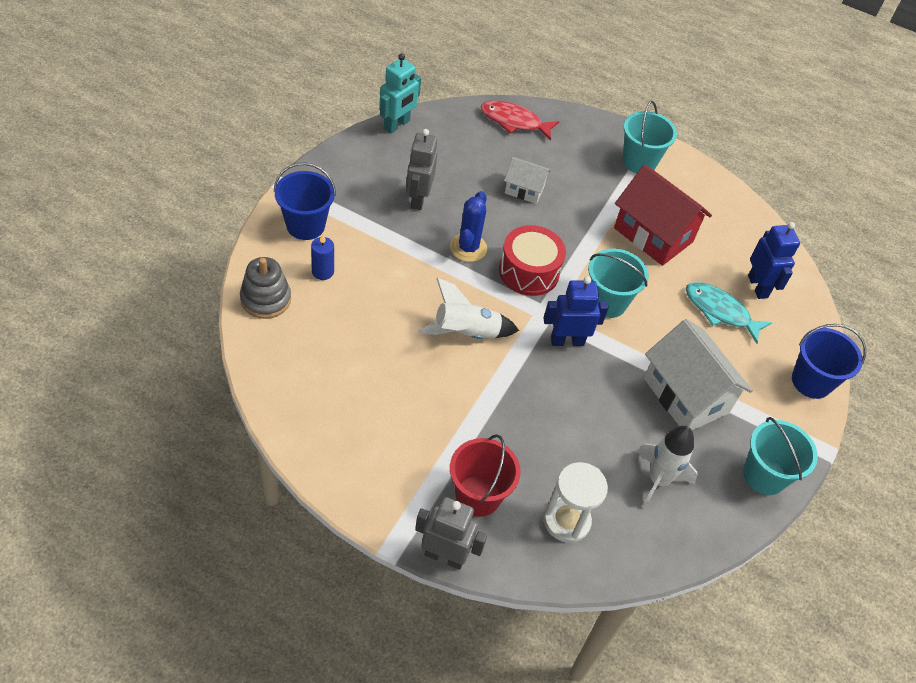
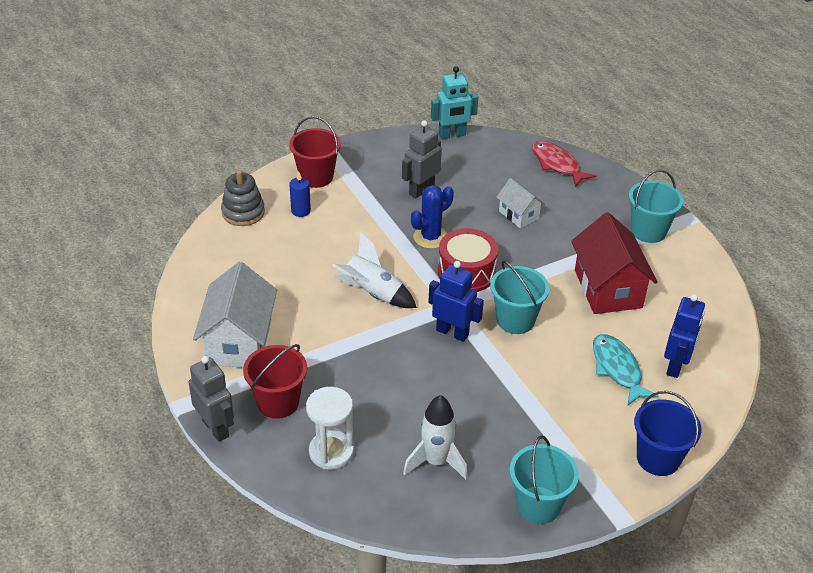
camera: 40 degrees right, 10 degrees down
(305, 225) = (316, 177): blue bucket -> red bucket
(685, 395) = (521, 415): white house -> white house (239, 342)

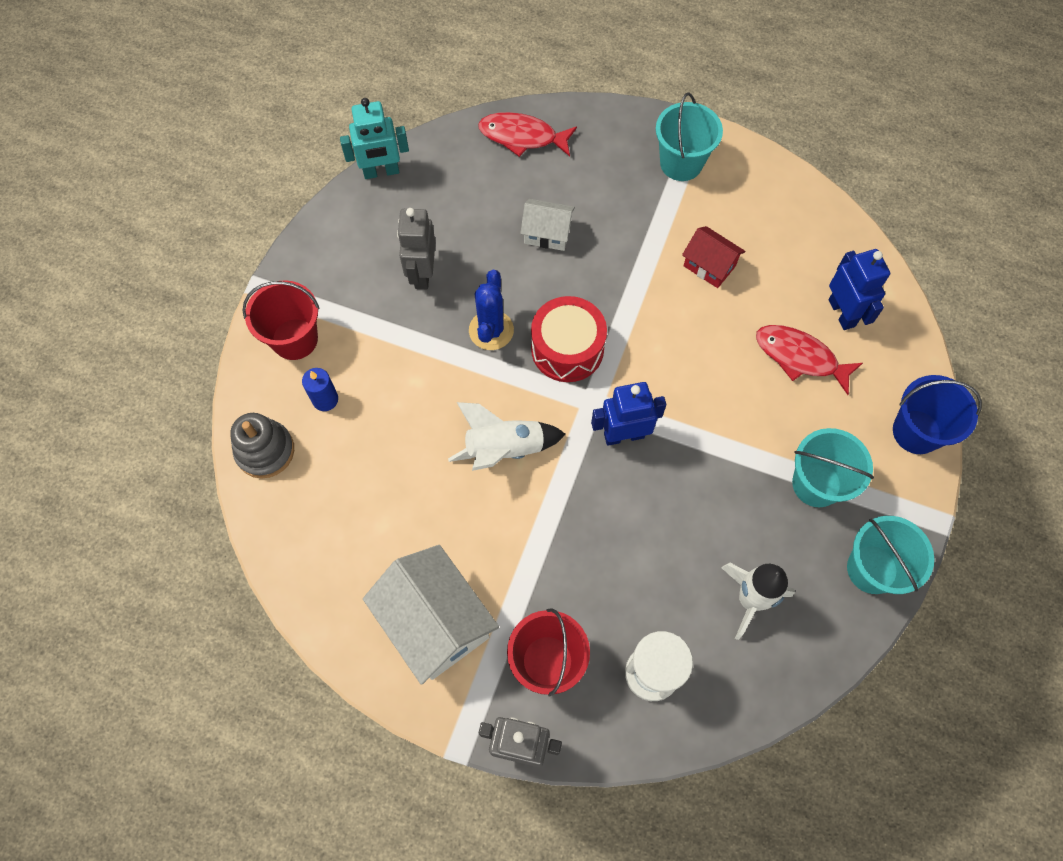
camera: 40 degrees left, 25 degrees up
(452, 135) = (381, 172): turquoise robot -> turquoise robot turned 45 degrees clockwise
(515, 320) = (665, 372): turquoise bucket -> turquoise bucket (816, 484)
(608, 289) = (709, 266): red house -> red house, size x0.54
(617, 369) = (800, 357): turquoise fish -> red fish

